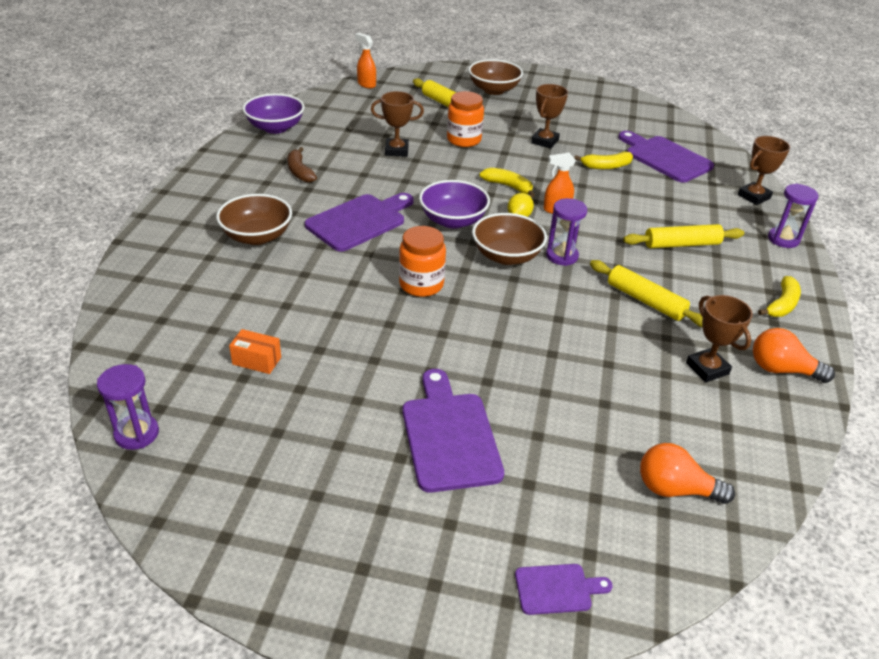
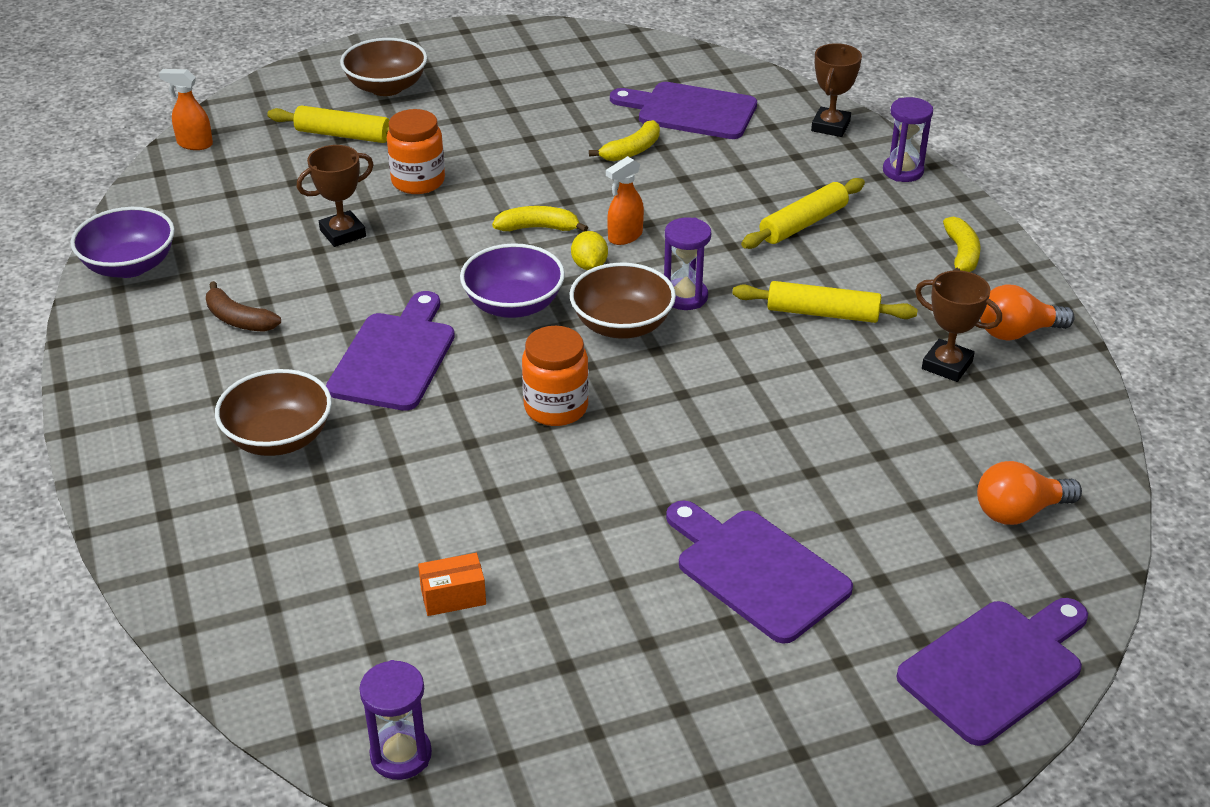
camera: 30 degrees left, 0 degrees up
(545, 141) = (525, 143): brown trophy -> none
(557, 589) = (996, 668): purple cutting board -> purple cutting board, size x1.95

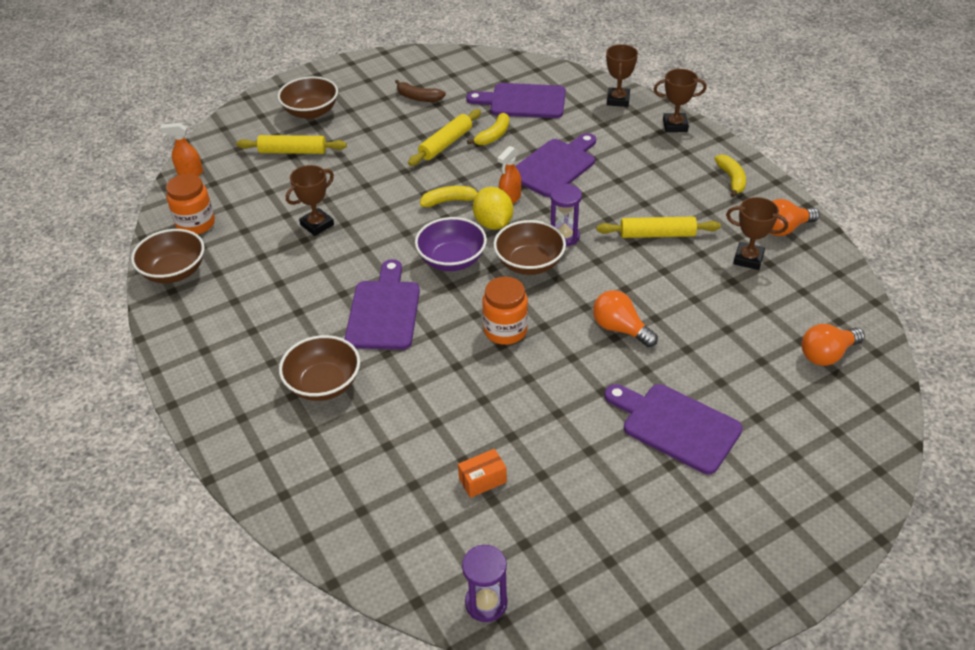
camera: 10 degrees left, 5 degrees up
(130, 266) = (174, 272): purple bowl -> brown bowl
(238, 319) = (265, 300): brown banana -> brown banana (418, 97)
(418, 181) = (356, 178): orange jar -> orange jar (196, 224)
(589, 265) = (493, 223): yellow lemon -> yellow lemon, size x1.57
(722, 430) = (620, 329): none -> orange light bulb
(803, 224) = (623, 172): yellow rolling pin -> yellow rolling pin (446, 144)
(903, 171) = (675, 125): purple hourglass -> brown trophy
(996, 668) = (849, 466): purple cutting board -> purple cutting board (555, 166)

